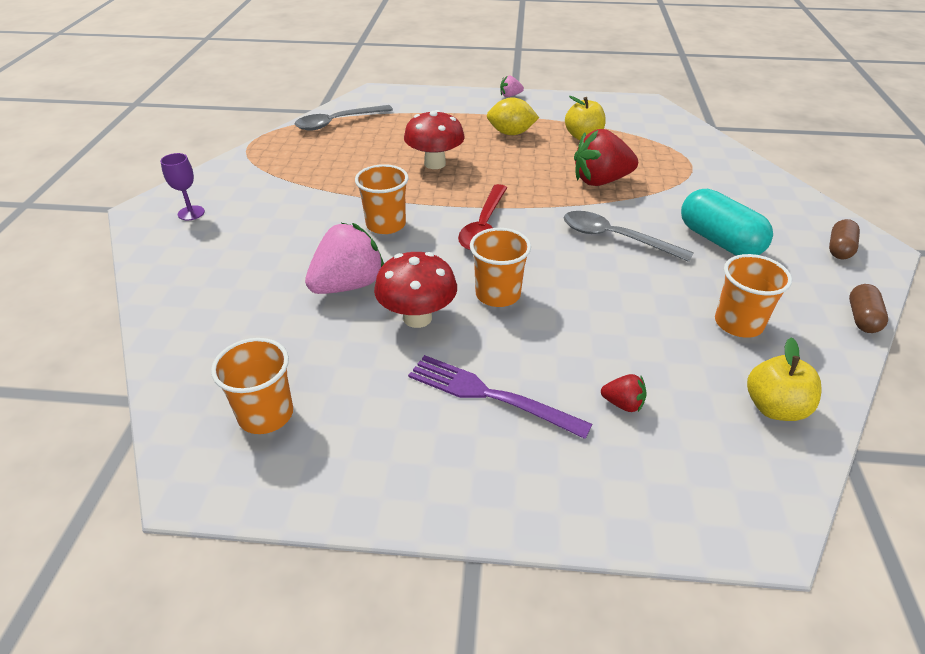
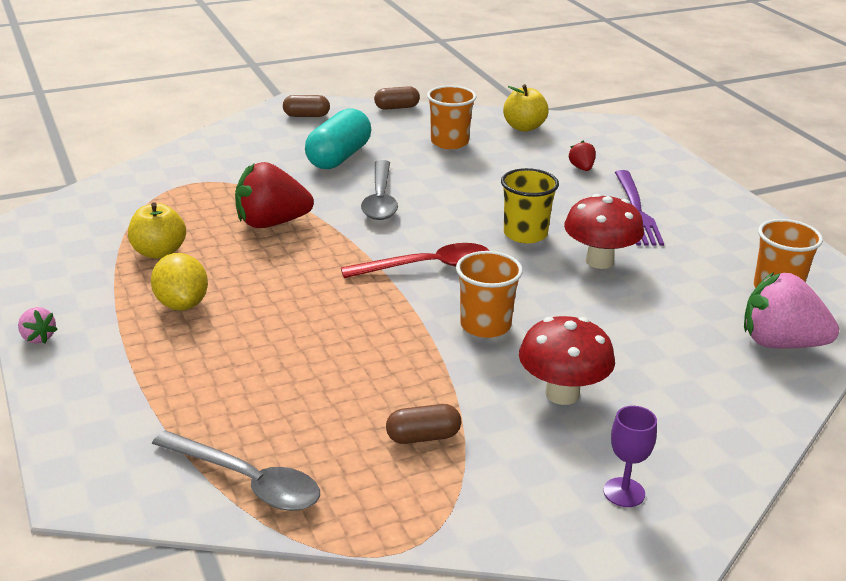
camera: 120 degrees left, 10 degrees down
(310, 170) = (423, 437): none -> brown capsule
(348, 285) = (604, 310): pink strawberry -> pink strawberry (780, 343)
(435, 164) = (316, 338): red mushroom -> red mushroom (562, 394)
(498, 294) = (525, 234): orange cup -> yellow cup
(600, 181) = (271, 223): red strawberry -> red strawberry turned 120 degrees clockwise

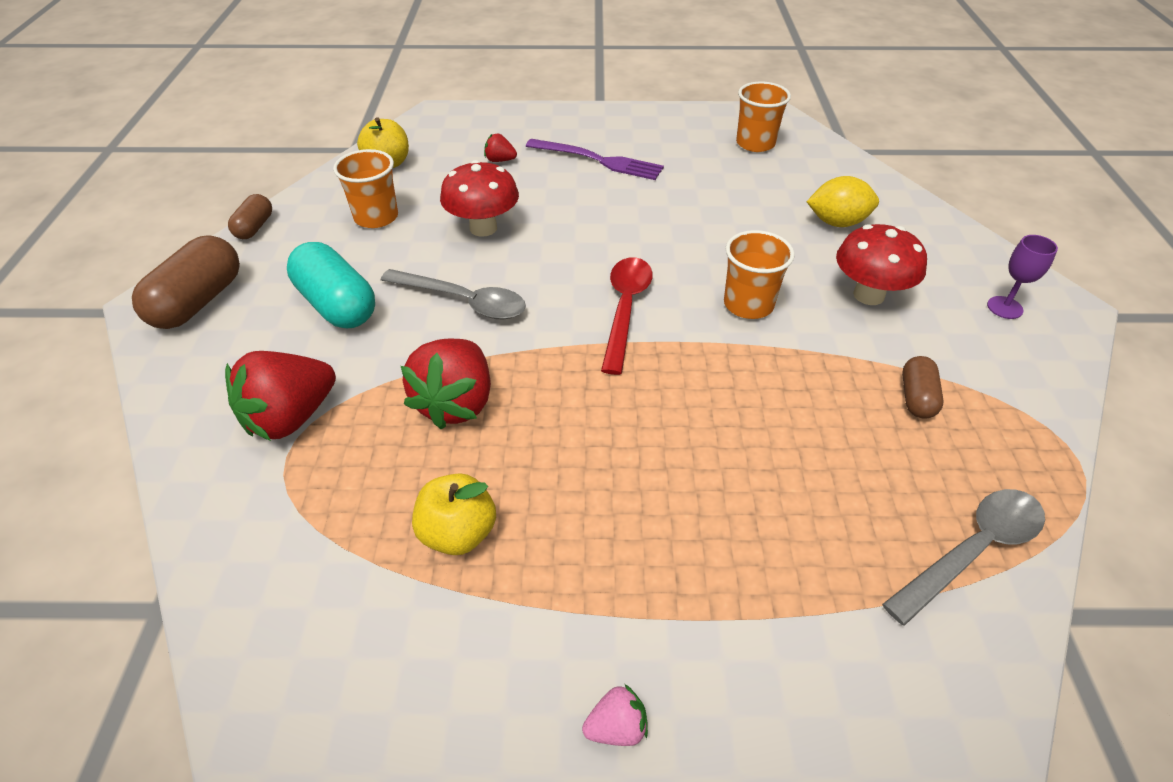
camera: 65 degrees left, 15 degrees up
(182, 304) = (604, 535): yellow lemon -> yellow lemon (837, 222)
(224, 174) = (290, 417): none -> red strawberry
(306, 116) = (198, 302): brown capsule -> brown capsule, size x1.81
(525, 234) = (600, 230): yellow cup -> none
(599, 261) = (671, 207): red mushroom -> red mushroom (483, 228)
(780, 343) = (828, 170): pink strawberry -> none

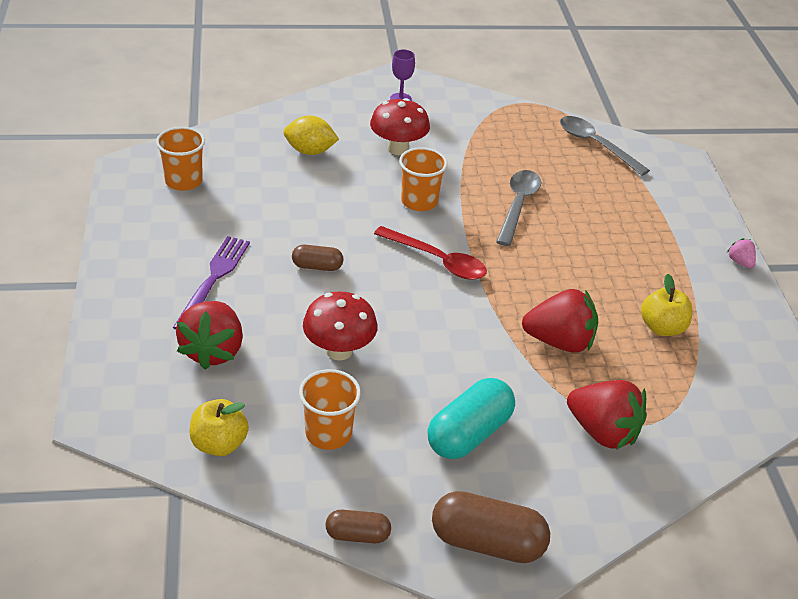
camera: 100 degrees left, 5 degrees down
(463, 301) = (447, 351): grey spoon -> grey spoon (518, 205)
(500, 160) = (213, 351): red strawberry -> red strawberry, size x2.16
(625, 309) = (437, 260): red spoon -> red spoon turned 150 degrees counterclockwise
(837, 222) = (310, 151): yellow lemon -> yellow lemon turned 75 degrees counterclockwise
(916, 398) = (493, 145): brown capsule -> brown capsule (317, 266)

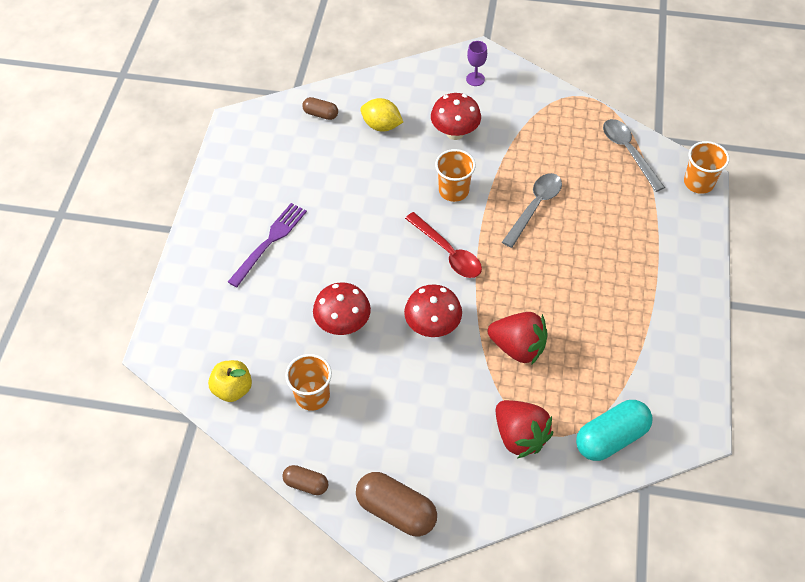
camera: 20 degrees right, 15 degrees up
(183, 181) = (273, 143): orange cup -> orange cup (698, 182)
(213, 351) = (251, 307): red strawberry -> none
(317, 266) = (351, 242): brown capsule -> brown capsule (321, 114)
(450, 336) = (432, 326): none -> red mushroom
(469, 434) = (416, 417): turquoise capsule -> turquoise capsule (611, 438)
(662, 328) = (608, 349): yellow apple -> none
(740, 262) = (705, 296): pink strawberry -> none

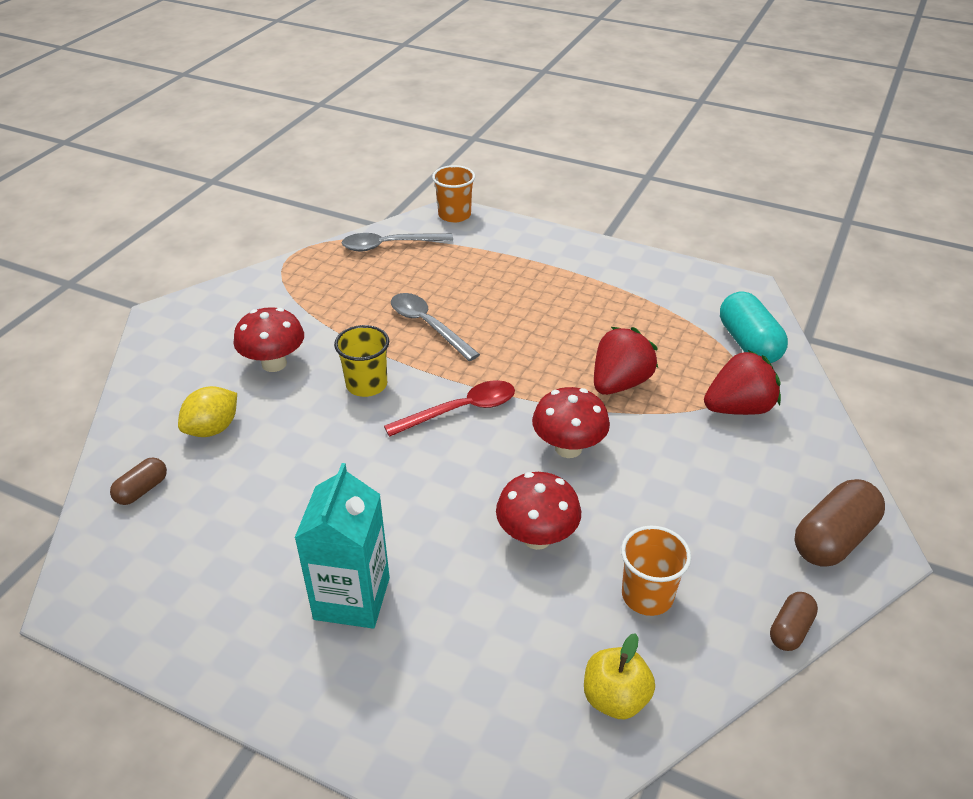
camera: 75 degrees left, 15 degrees down
(270, 241) = (352, 598): purple fork -> turquoise carton
(453, 190) = (366, 385): orange cup -> yellow cup
(475, 79) = (199, 328): purple goblet -> none

